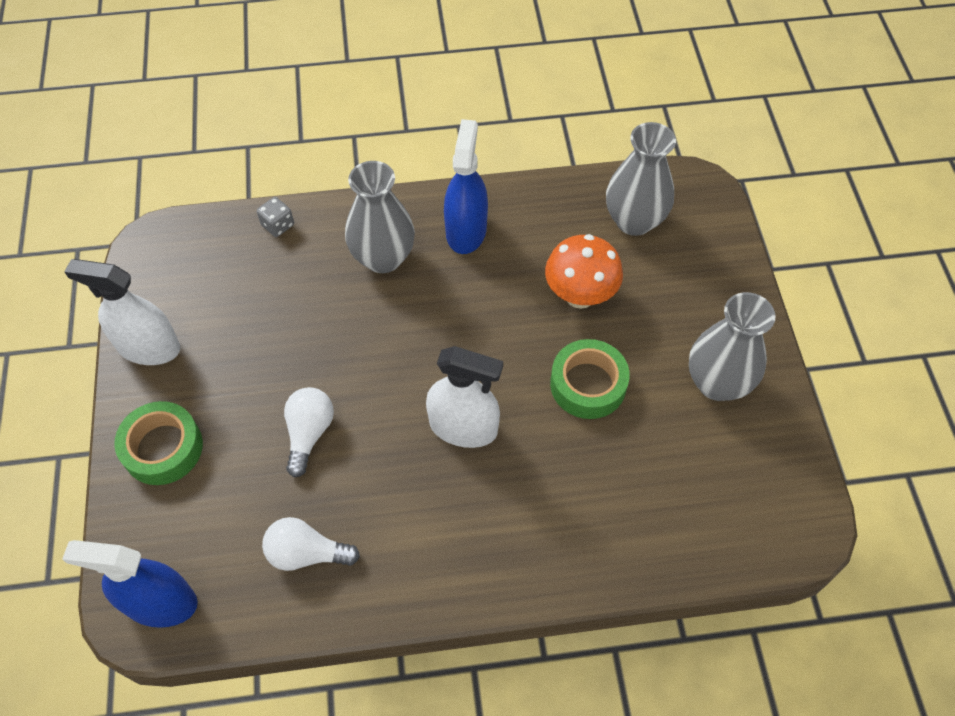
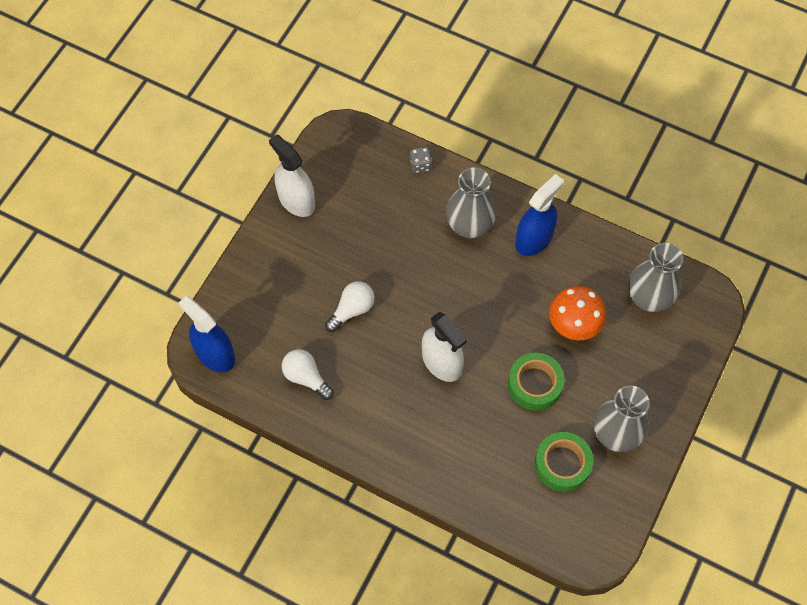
camera: 35 degrees right, 5 degrees up
(163, 448) = (267, 267): green tape -> green tape (562, 464)

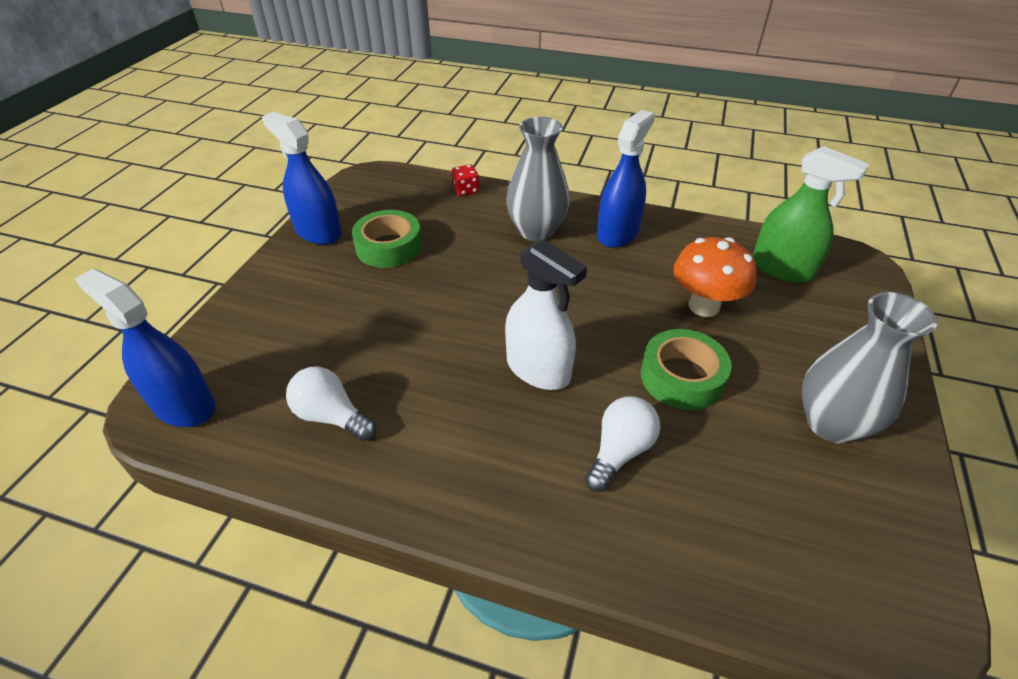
camera: 10 degrees left, 20 degrees down
(296, 200) = (318, 232): white spray bottle -> blue spray bottle
(352, 310) = (398, 326): white light bulb -> white light bulb (619, 452)
(420, 165) = (466, 190): grey dice -> red dice
(562, 464) = (773, 479): green tape -> green tape (389, 247)
(648, 298) = (782, 268): grey vase -> green spray bottle

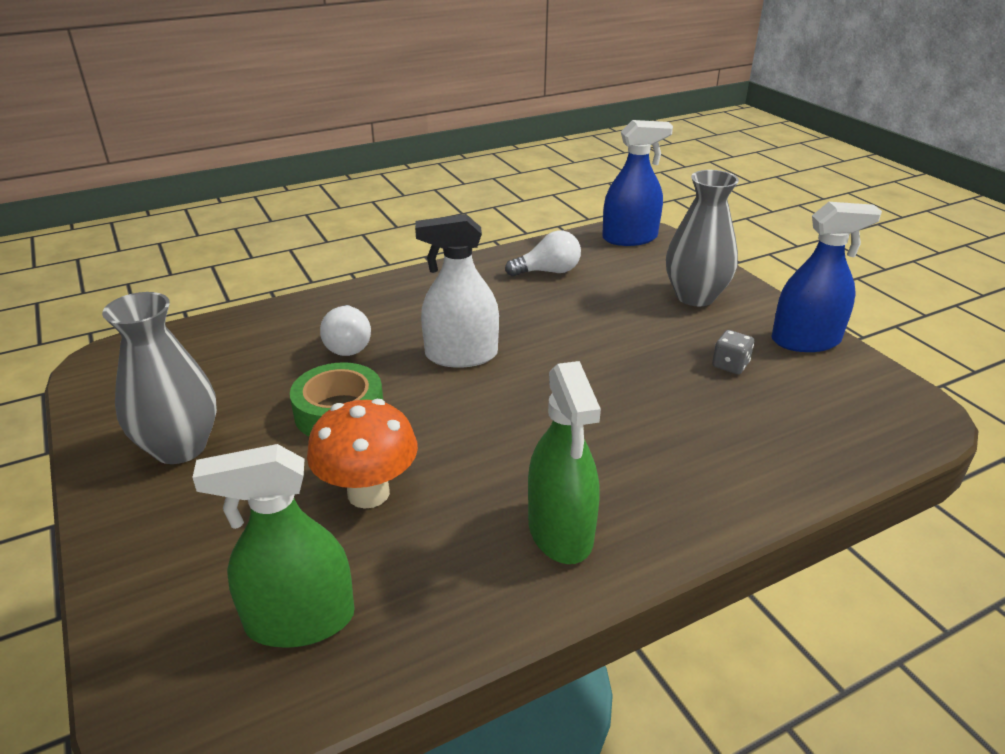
camera: 135 degrees right, 10 degrees down
(389, 247) = (730, 365): green tape -> grey dice
(466, 190) = (808, 470): red dice -> none
(536, 231) = (647, 470): grey vase -> grey vase (695, 296)
(617, 233) = (560, 531): blue spray bottle -> green spray bottle

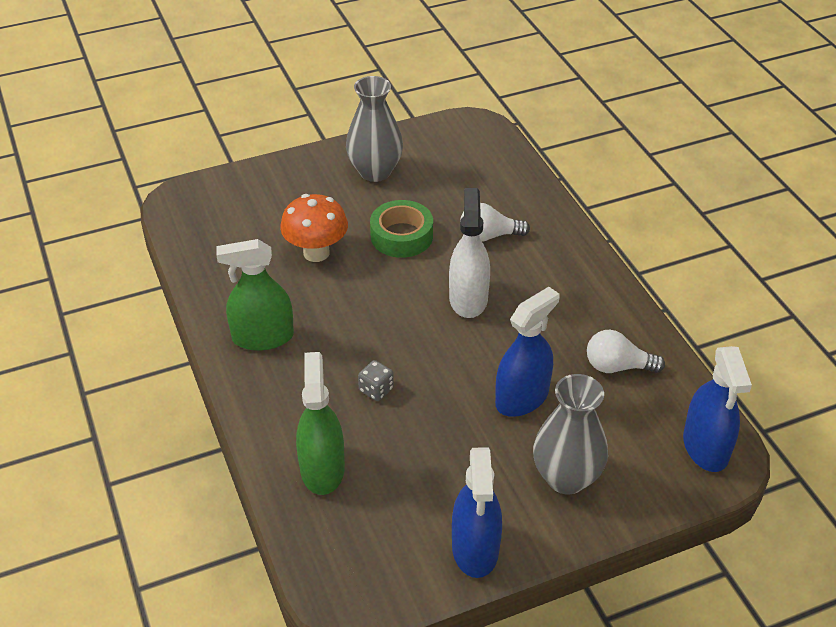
camera: 95 degrees right, 10 degrees up
(300, 620) = (226, 232): green spray bottle -> green spray bottle (322, 469)
(548, 272) = (617, 366): white light bulb -> white light bulb turned 105 degrees clockwise
(605, 319) = (522, 398): none -> blue spray bottle
(730, 365) = (438, 474): grey dice -> grey dice (376, 389)

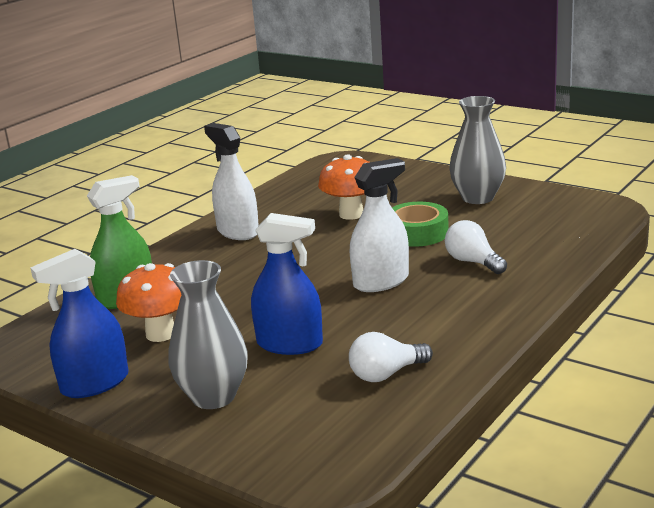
camera: 60 degrees right, 20 degrees down
(263, 337) = (238, 231): green spray bottle -> white spray bottle
(376, 389) = (230, 286): grey dice -> none
(423, 471) = (161, 334): none -> orange mushroom
(617, 366) = (386, 374): white light bulb -> white light bulb turned 90 degrees counterclockwise
(705, 447) = (331, 457): blue spray bottle -> none

